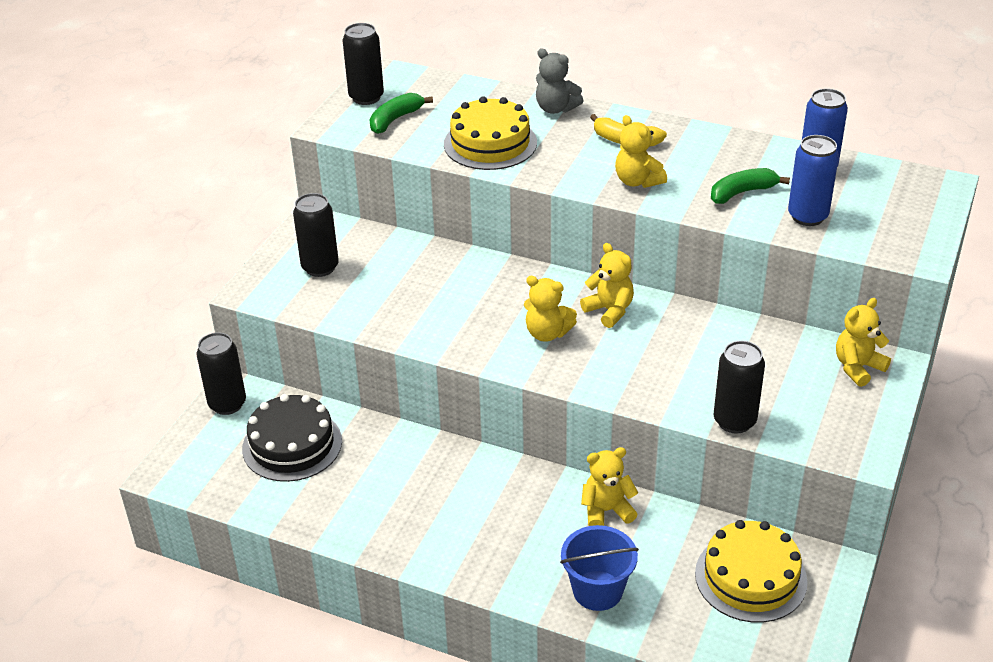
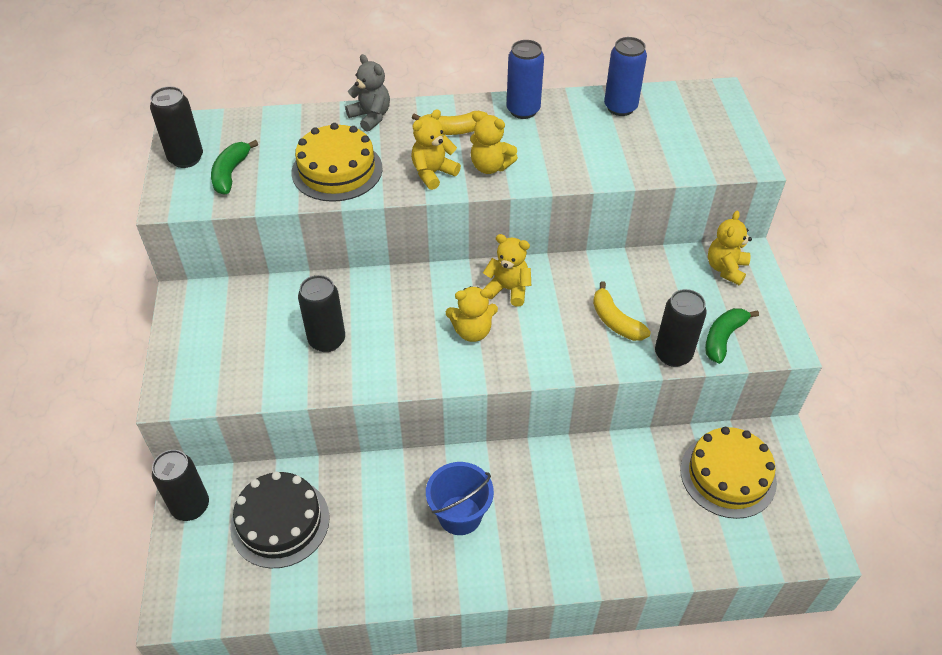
camera: 30 degrees left, 10 degrees up
(320, 267) = (224, 342): black can -> black can (327, 340)
(556, 108) = (371, 117): grey teddy bear -> grey teddy bear turned 135 degrees counterclockwise
(597, 590) = (627, 543): blue bucket -> blue bucket (460, 515)
(606, 511) = (586, 465): yellow teddy bear -> yellow teddy bear (433, 173)
(697, 373) = (615, 321): none -> yellow banana
(742, 193) = (580, 149): green banana -> green banana (723, 338)
(807, 216) = (645, 155): blue can -> blue can (523, 110)

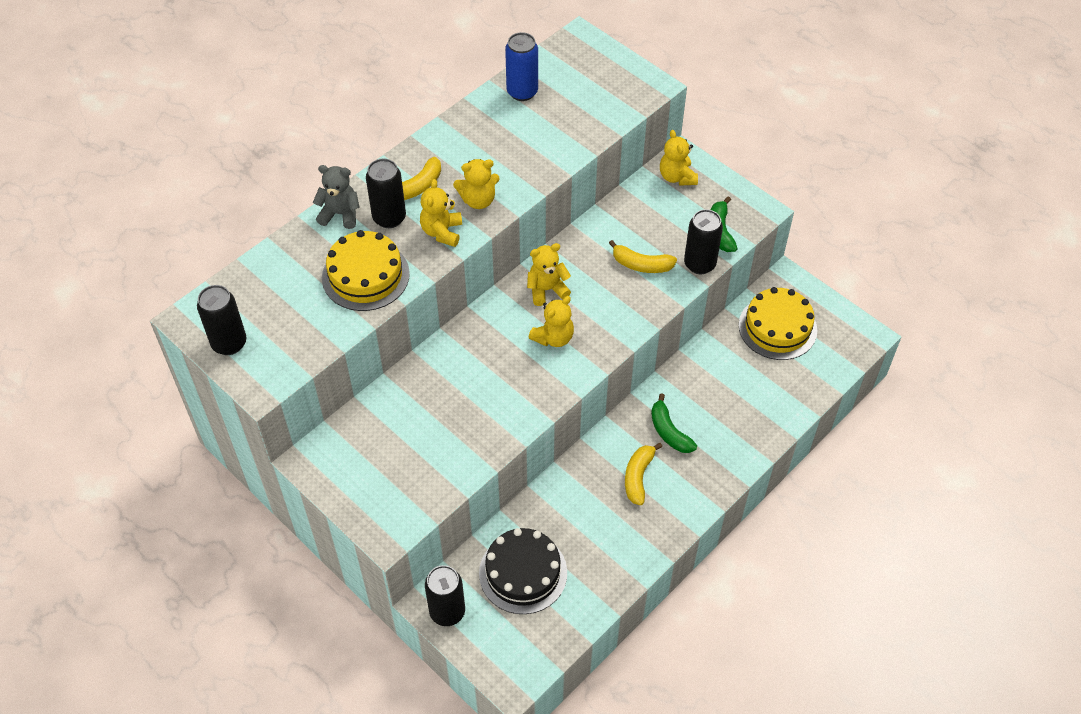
camera: 40 degrees left, 5 degrees up
(230, 173) = (283, 332): green banana -> green banana (669, 432)
(327, 340) = (457, 415): black can -> black can (389, 218)
(460, 515) = (638, 477): blue bucket -> yellow banana
(523, 110) = (453, 137): blue can -> none

